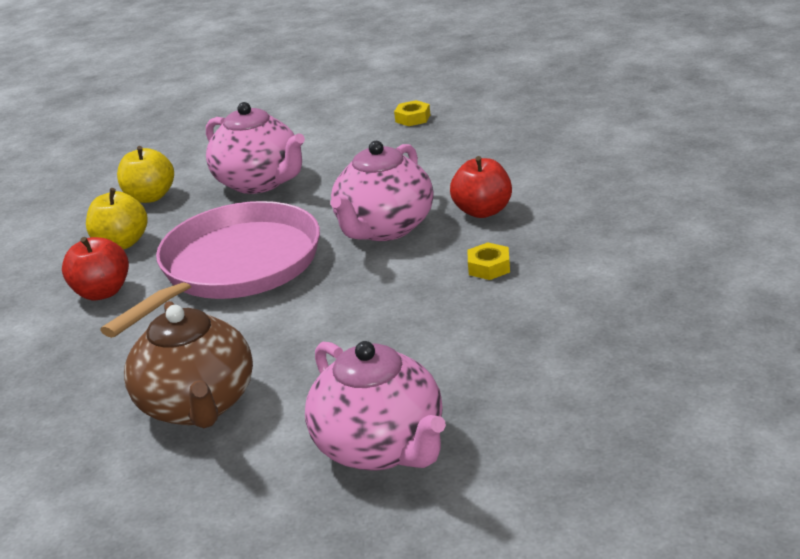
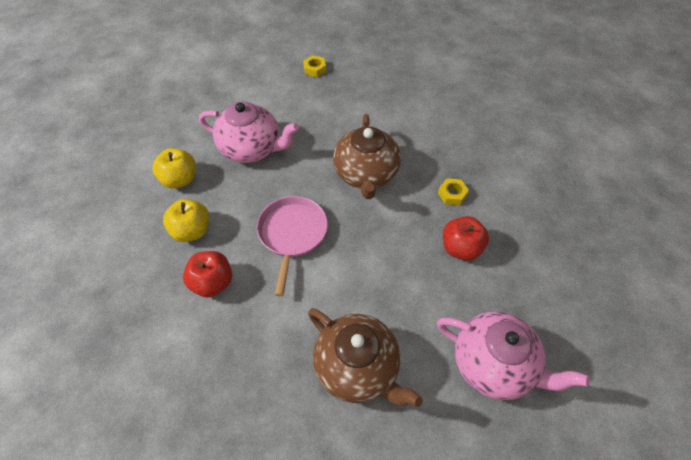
camera: 30 degrees left, 25 degrees up
(235, 267) = (292, 234): pink pan -> pink pan, size x0.63
(384, 228) = (366, 174): pink teapot -> brown teapot
(483, 211) = (416, 146): red apple -> red apple (461, 248)

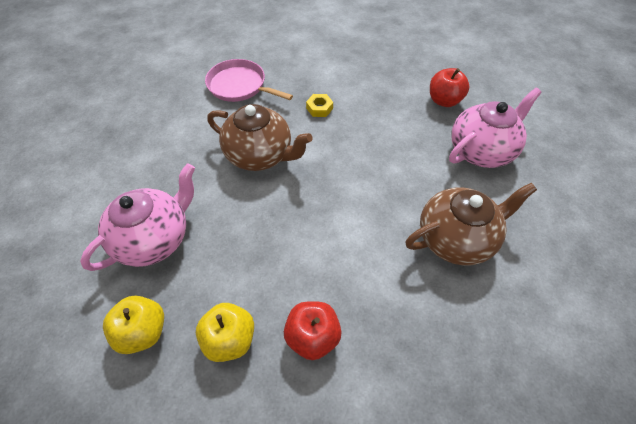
camera: 65 degrees left, 0 degrees up
(292, 234) = (293, 239): pink pan -> pink pan (239, 86)
(314, 69) = (90, 142): yellow nut -> none
(461, 248) = (374, 125): red apple -> red apple (444, 101)

